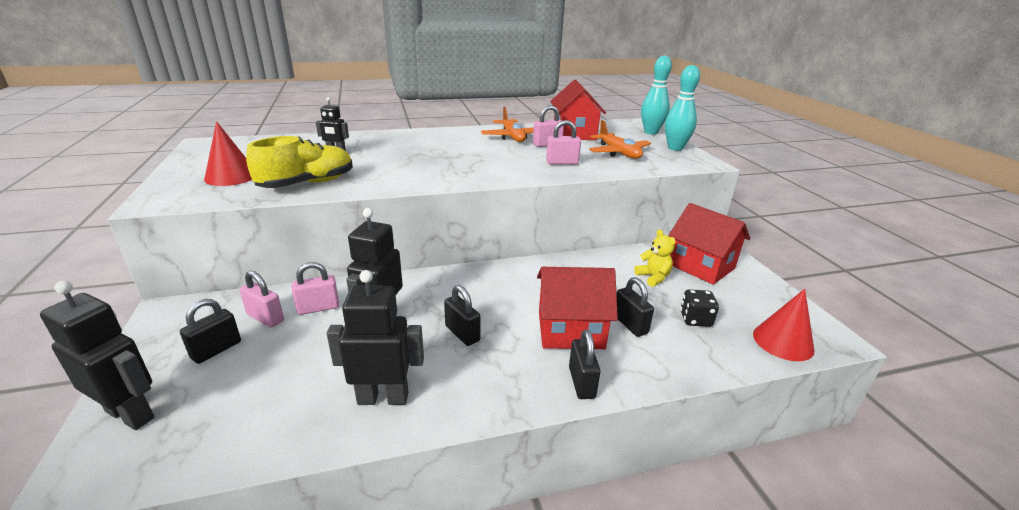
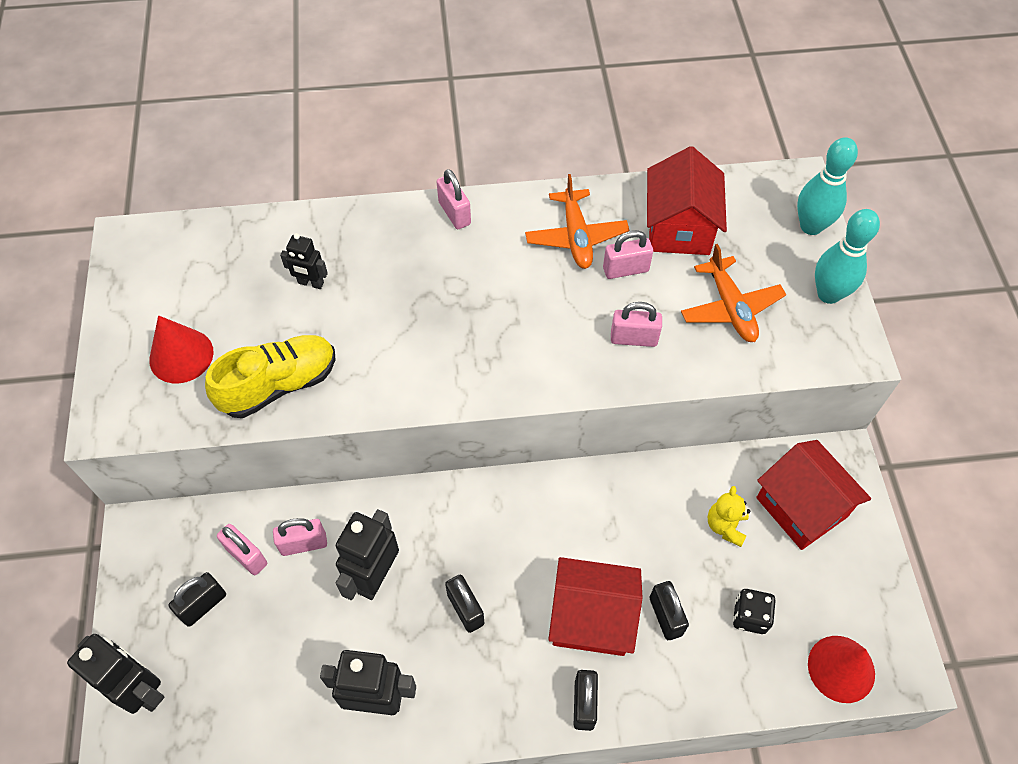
camera: 10 degrees right, 30 degrees up
(434, 133) = (454, 213): none -> pink padlock
(653, 277) = (725, 526): yellow teddy bear -> yellow teddy bear turned 150 degrees counterclockwise

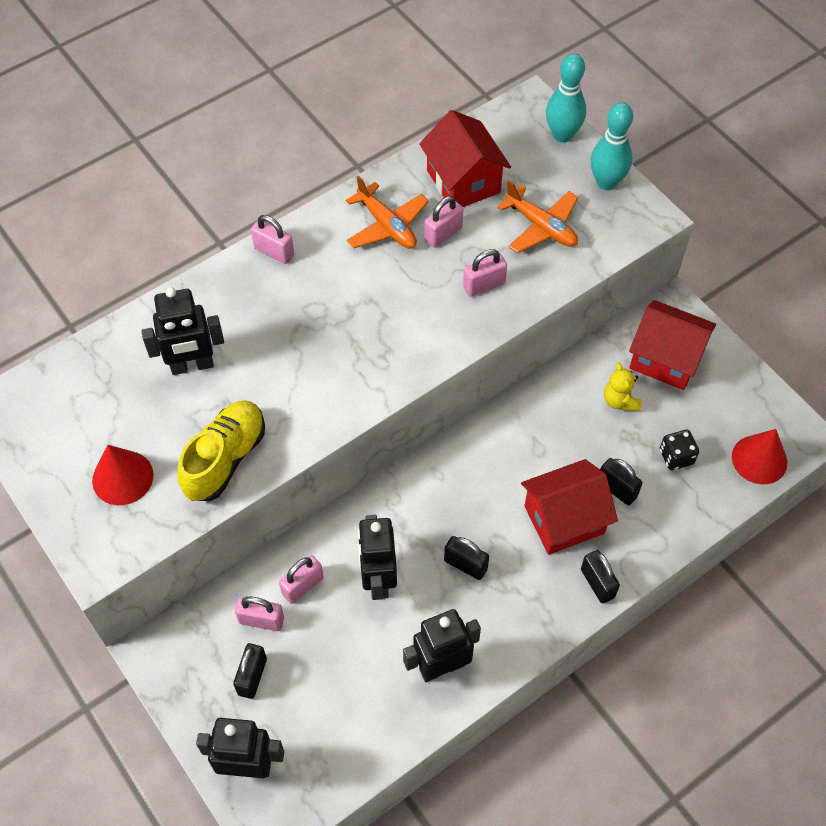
camera: 30 degrees left, 0 degrees up
(310, 283) = (192, 365): black robot -> black robot, size x1.76

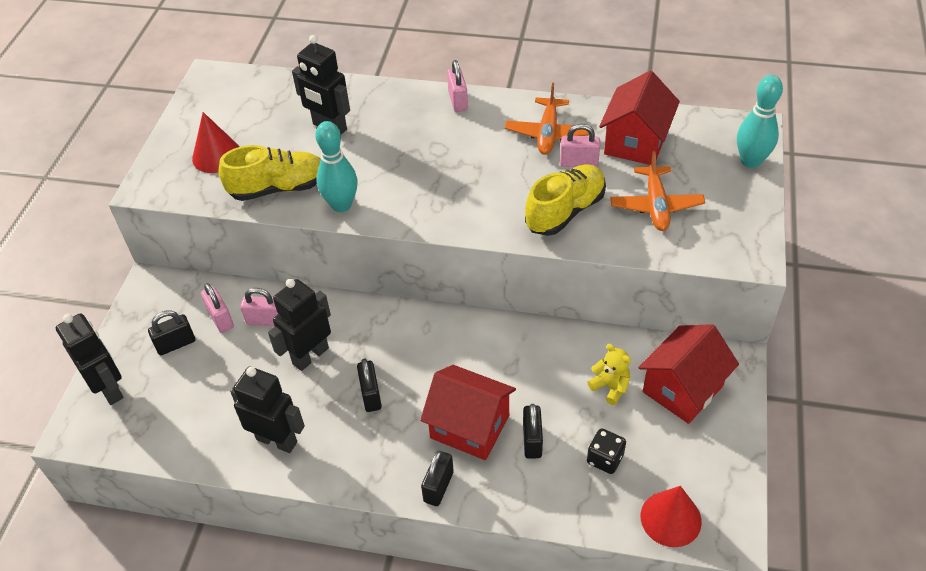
camera: 50 degrees right, 10 degrees down
(484, 285) = (565, 211): pink padlock -> yellow shoe
(606, 182) = (746, 212): turquoise bowling pin -> turquoise bowling pin (341, 205)
(620, 400) = (610, 387): yellow teddy bear -> yellow teddy bear turned 105 degrees clockwise
(665, 359) = (683, 389): red house -> red house turned 60 degrees clockwise

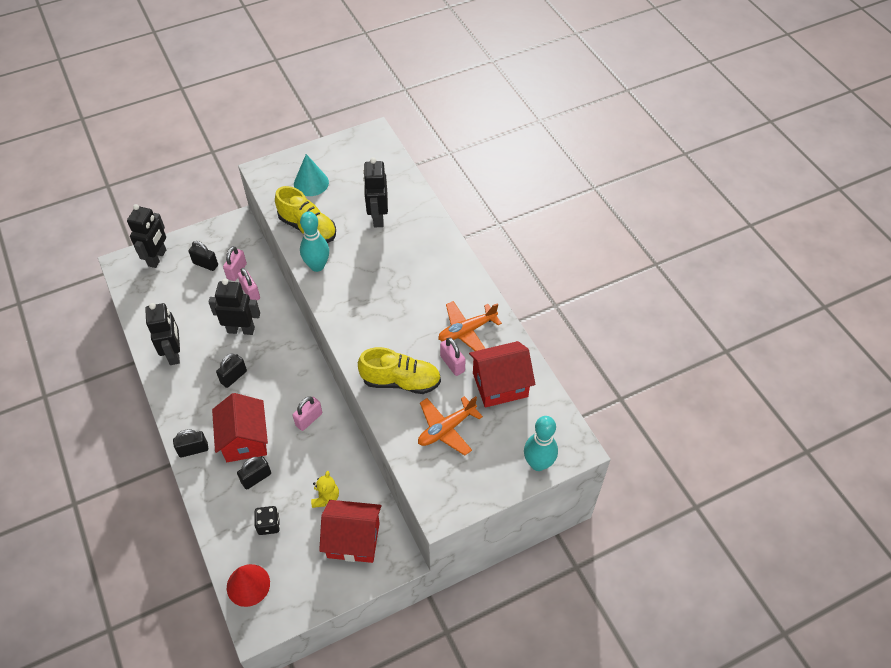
camera: 50 degrees right, 5 degrees up
(217, 155) = (311, 183): red cone -> turquoise cone
(458, 101) = (457, 265): pink padlock -> pink padlock (309, 419)

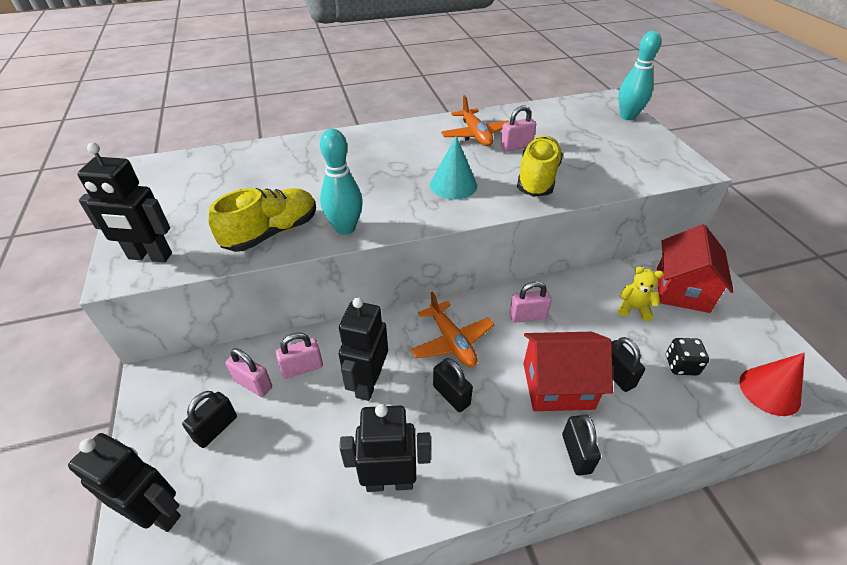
camera: 80 degrees left, 10 degrees down
(309, 419) = (527, 316): pink padlock -> pink padlock turned 60 degrees counterclockwise
(311, 183) = (187, 224): turquoise cone -> turquoise cone (453, 185)
(378, 217) = (289, 175): black robot -> black robot (150, 256)
(446, 429) = (596, 157): orange plane -> orange plane (452, 341)
(500, 385) = (543, 125): red house -> none

